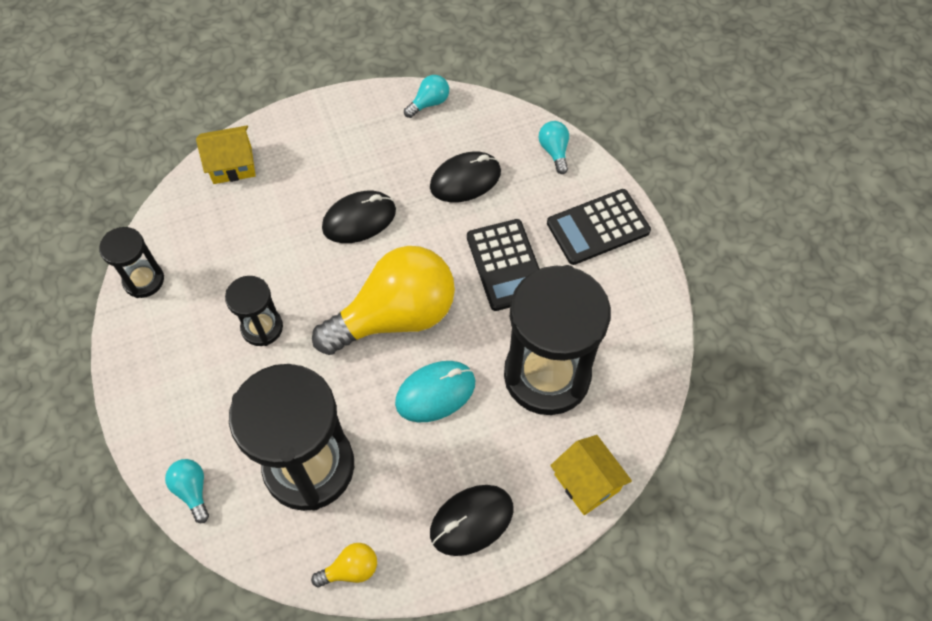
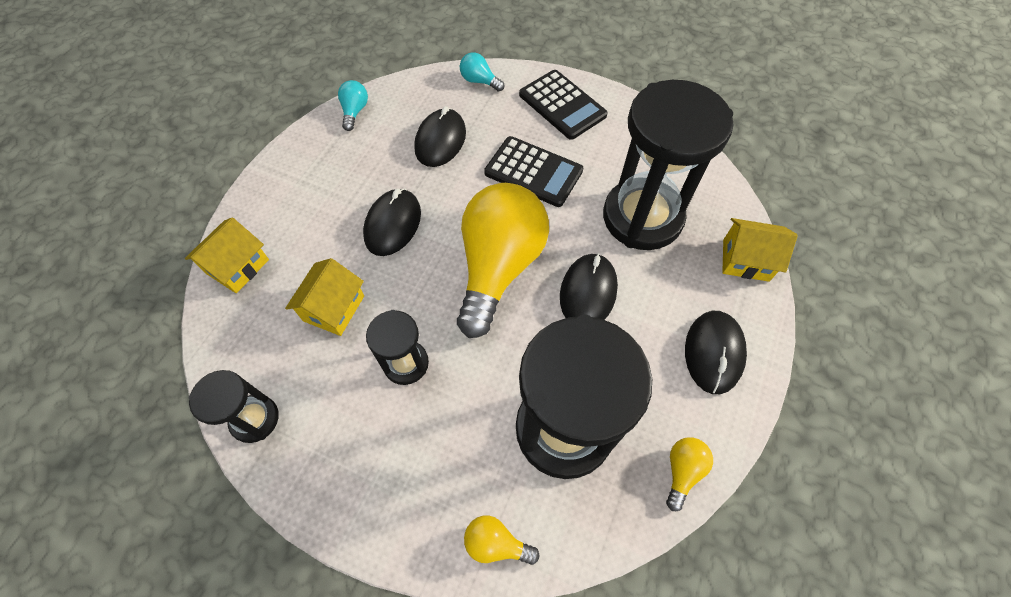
camera: 45 degrees left, 0 degrees up
(192, 490) = (496, 543): turquoise light bulb -> yellow light bulb
(259, 248) = (334, 308): none -> yellow house
(435, 393) = (588, 292): turquoise mouse -> black mouse
(598, 227) = (562, 105): black calculator -> black calculator turned 60 degrees counterclockwise

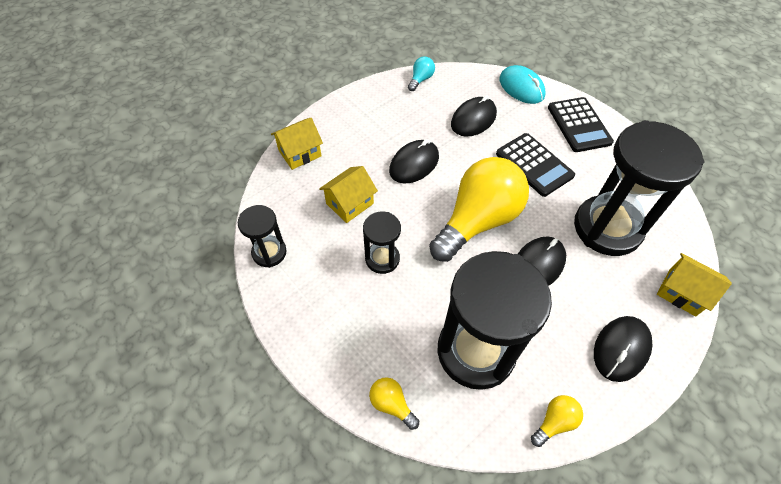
camera: 25 degrees right, 5 degrees down
(479, 81) = (521, 87): turquoise light bulb -> turquoise mouse

